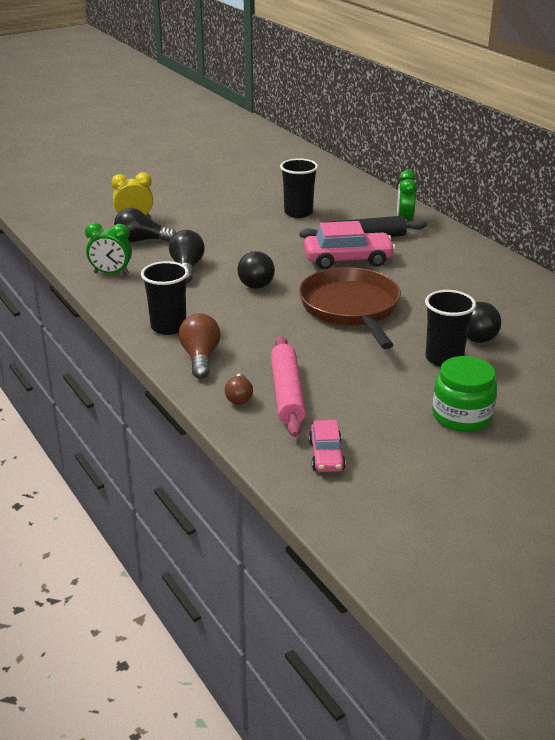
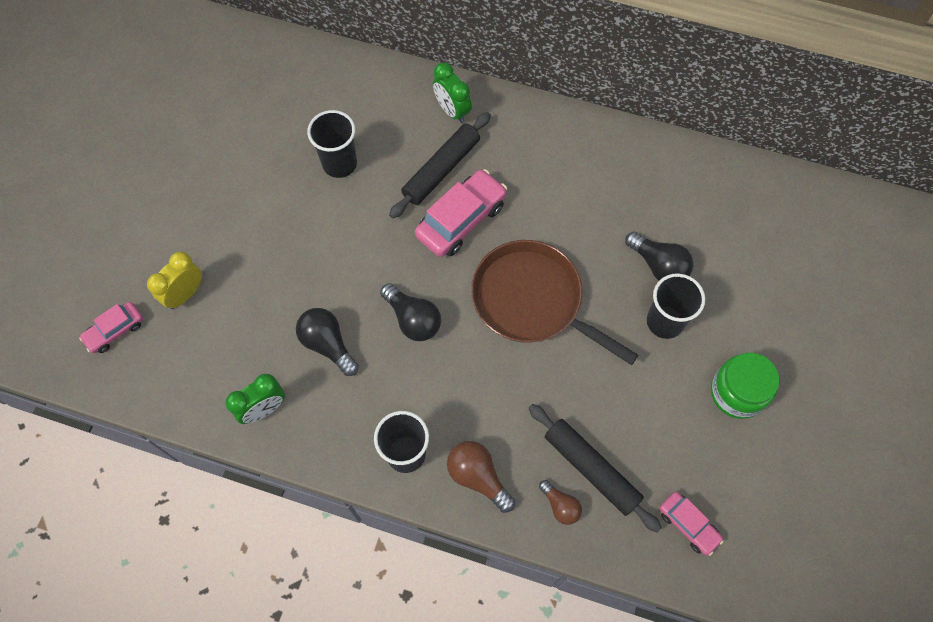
camera: 40 degrees left, 35 degrees up
(77, 216) = (115, 331): none -> pink car
(141, 240) = (234, 328): black light bulb -> none
(287, 393) = (591, 469): pink rolling pin -> black rolling pin

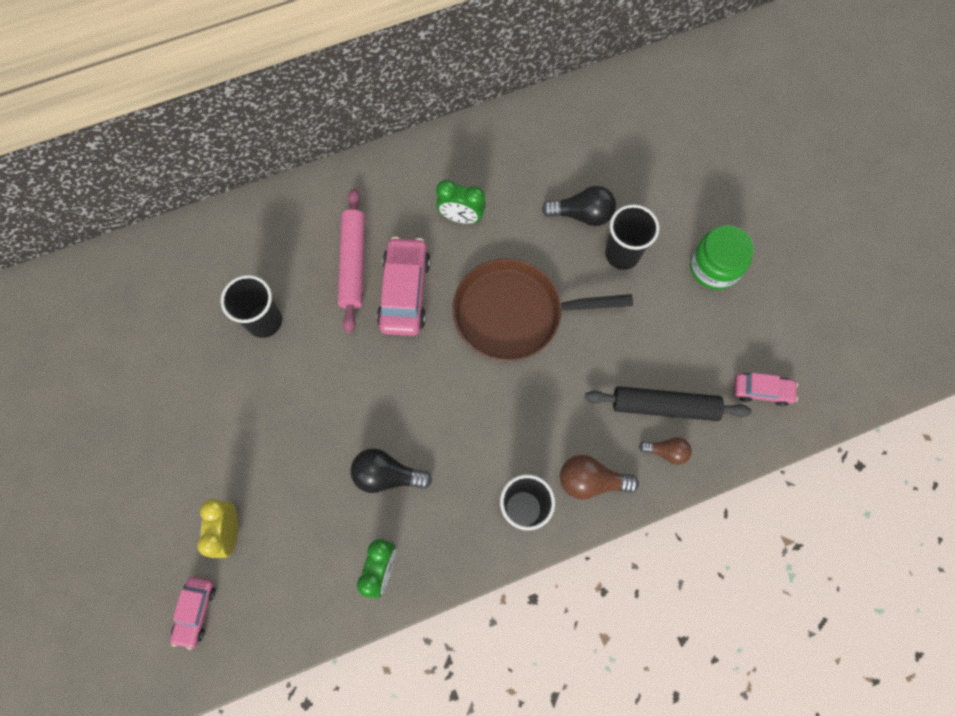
camera: 40 degrees left, 5 degrees up
(413, 319) = (436, 401): black light bulb -> none
(441, 169) = (353, 263): black rolling pin -> pink rolling pin
(452, 111) = (319, 208): green clock -> green clock (461, 217)

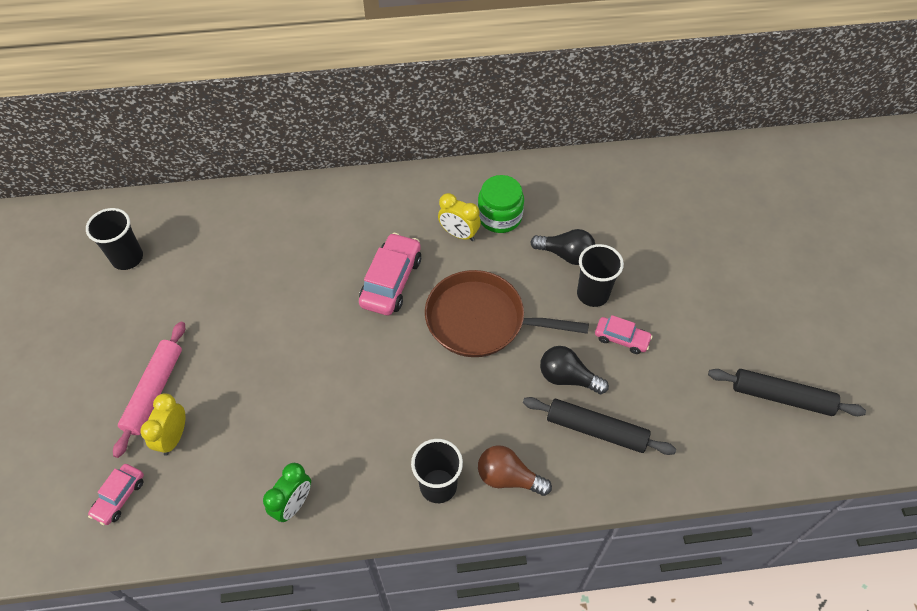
camera: 15 degrees right, 15 degrees down
(264, 321) = (265, 277): black cup -> black cup (127, 258)
(353, 263) = (355, 249): pink rolling pin -> pink rolling pin (154, 391)
(387, 475) = (325, 425): black light bulb -> black light bulb (567, 378)
(461, 217) = (459, 234): green clock -> yellow clock
(666, 452) = (587, 470): brown light bulb -> none
(714, 267) = (675, 323): green jar -> green jar (499, 216)
(762, 391) = (693, 439): pink car -> pink car (621, 338)
(837, 322) = (781, 397): none -> black rolling pin

